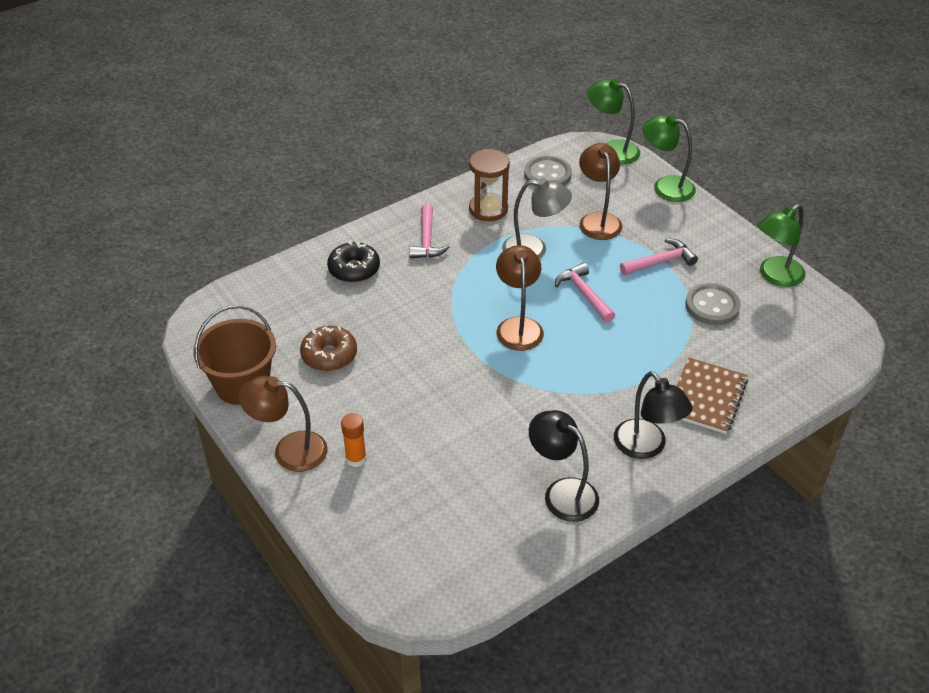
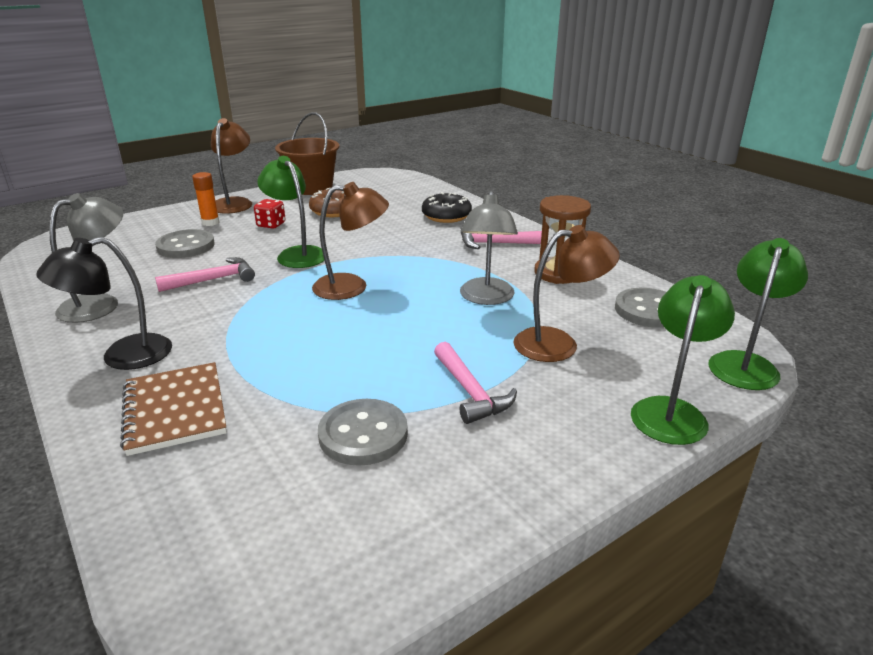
camera: 90 degrees right, 15 degrees down
(367, 403) = (271, 225): none -> red dice
(426, 464) = (186, 246): none -> grey button
(562, 493) = (101, 304): black lamp -> grey lamp
(584, 294) = (402, 327): pink hammer -> pink hammer (213, 280)
(706, 397) = (175, 410): brown notebook -> brown notebook turned 45 degrees clockwise
(775, 276) = (436, 526): green lamp -> green lamp (297, 254)

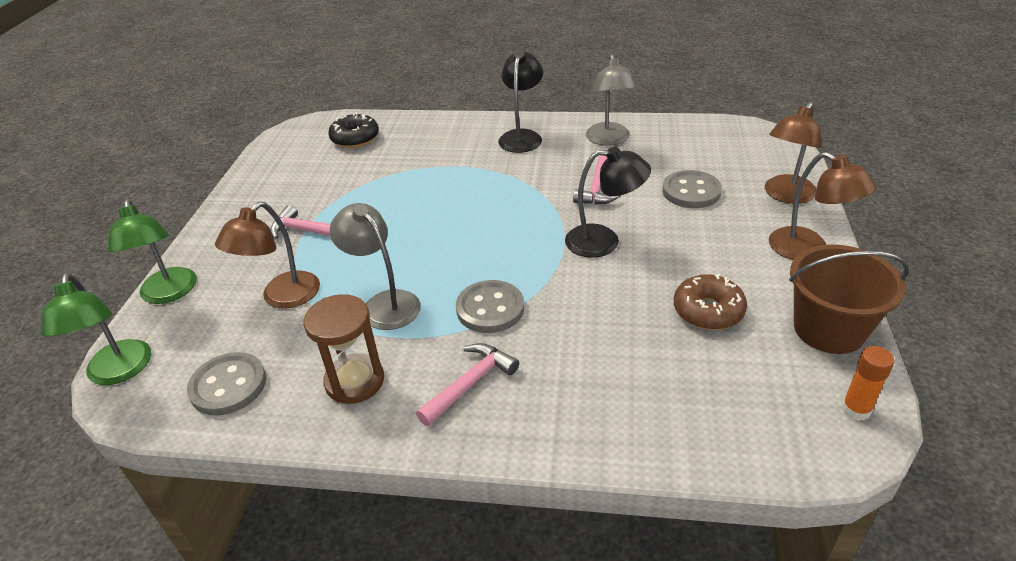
camera: 135 degrees right, 10 degrees up
(175, 410) = (442, 141): brown notebook -> none
(210, 222) = (748, 218): orange glue stick -> orange glue stick (856, 409)
(271, 225) = (703, 251): red dice -> none
(297, 254) = (604, 241): green lamp -> black lamp
(352, 287) = (499, 244): brown lamp -> brown lamp (786, 195)
(363, 434) = (337, 183): grey button -> grey button (490, 309)
(446, 216) = (594, 397): black donut -> black donut (355, 138)

